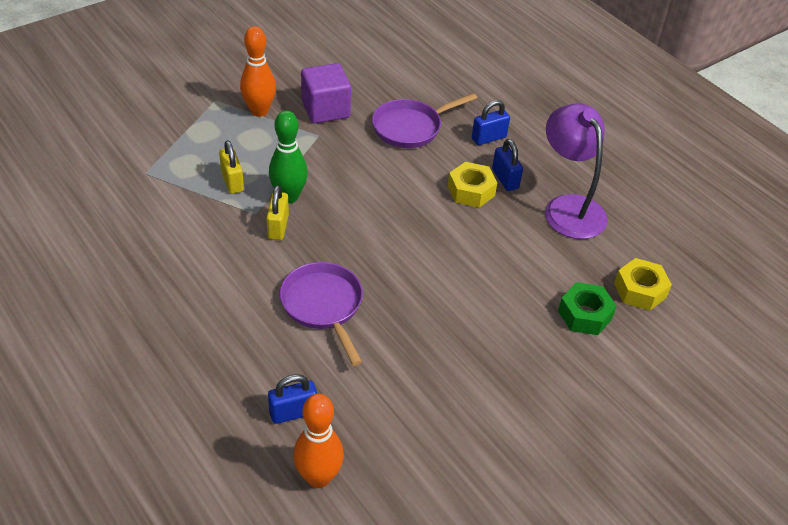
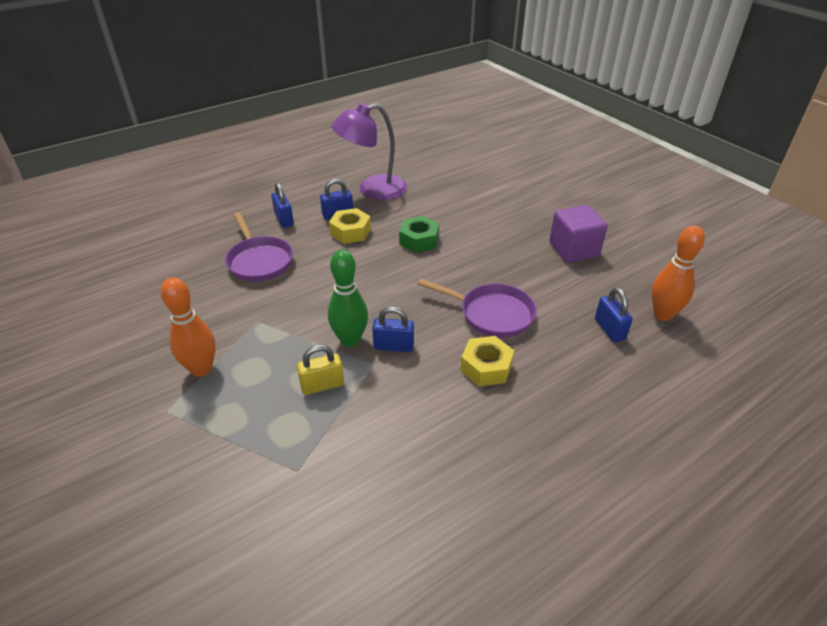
camera: 85 degrees left, 5 degrees down
(278, 227) = (393, 346): yellow padlock -> blue padlock
(323, 306) = (492, 314): purple pan -> purple pan turned 135 degrees counterclockwise
(325, 109) = (215, 316): purple cube -> purple cube (573, 249)
(585, 315) = (479, 192): green nut -> green nut (419, 240)
(640, 290) = (454, 171): yellow nut -> yellow nut (486, 367)

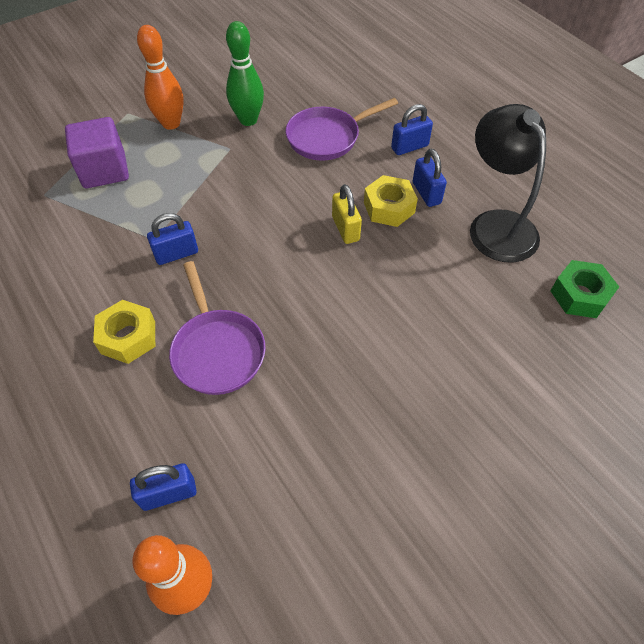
camera: 90 degrees right, 15 degrees up
(322, 385) = (133, 202): yellow padlock -> yellow padlock (345, 229)
(350, 340) = (192, 218): green bowling pin -> green bowling pin (248, 120)
(372, 190) = (496, 225): purple lamp -> black lamp
(393, 346) = (176, 254): blue padlock -> blue padlock turned 60 degrees clockwise
(419, 240) = (375, 277): green nut -> green nut (580, 295)
(492, 314) = (217, 350): purple pan -> purple pan turned 45 degrees counterclockwise
(573, 249) = (361, 481): purple cube -> purple cube (104, 170)

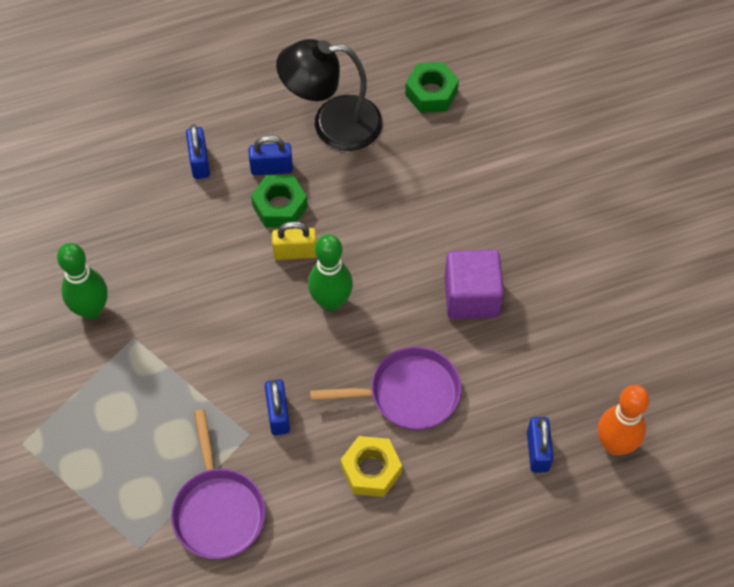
camera: 75 degrees left, 5 degrees up
(104, 170) = (121, 477): purple cube -> purple cube (471, 297)
(171, 123) = (64, 395): orange bowling pin -> none
(302, 266) = (331, 301): none -> green bowling pin
(327, 137) = (154, 236): purple pan -> purple pan (218, 510)
(389, 207) = (280, 206): yellow nut -> green nut

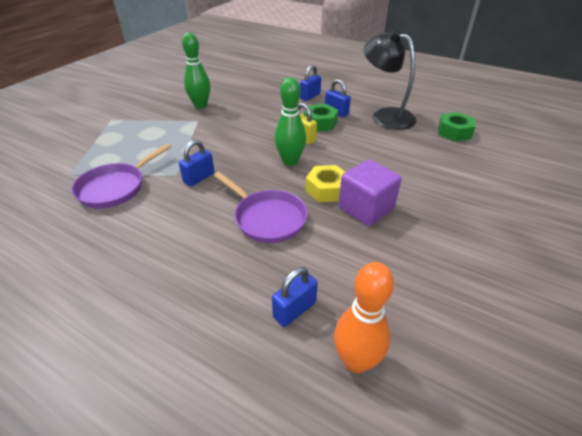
camera: 50 degrees right, 20 degrees down
(371, 470) = (195, 231): yellow nut -> yellow nut (327, 189)

